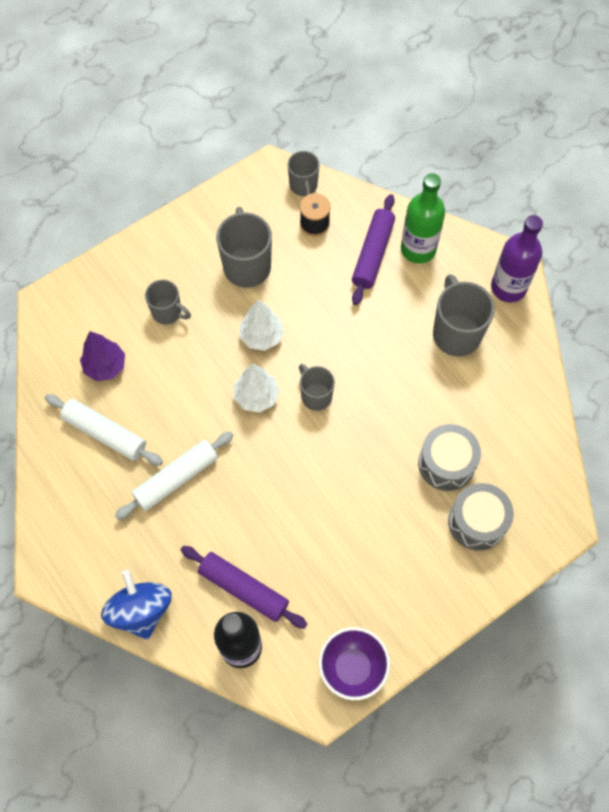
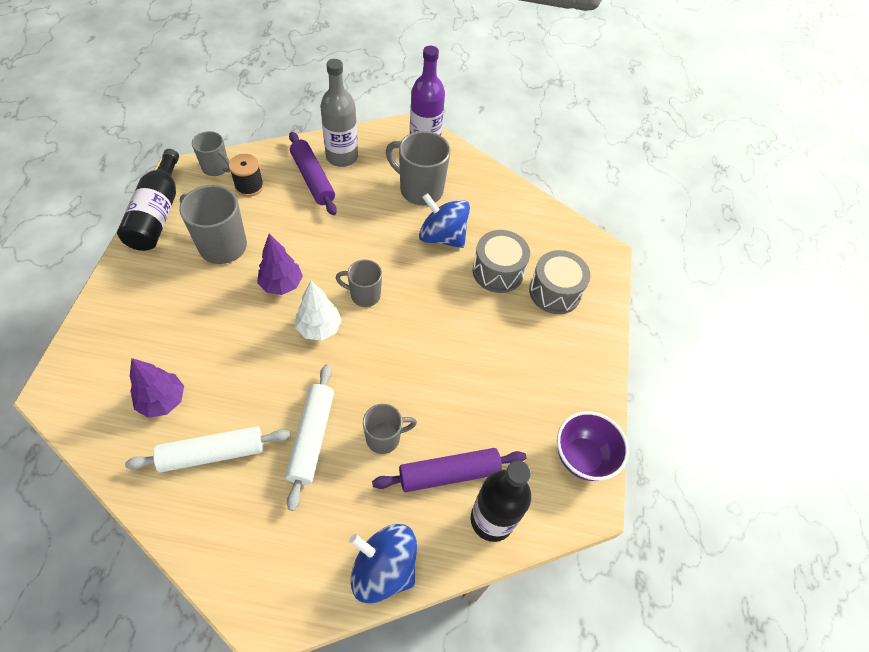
camera: 50 degrees left, 10 degrees down
(168, 312) = (184, 321): grey mug -> grey mug (384, 438)
(224, 199) = (157, 213): none -> black bottle
(261, 336) = (281, 285): white tree -> purple tree
(418, 249) = (342, 157): green bottle -> grey bottle
(431, 394) = (442, 237): none -> blue spinning top

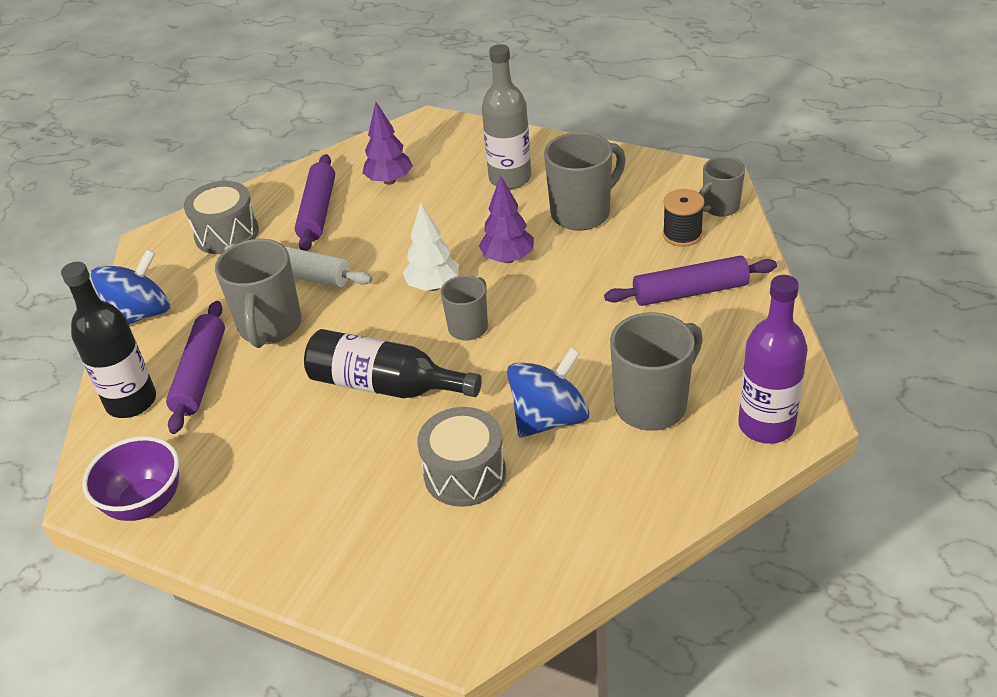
camera: 115 degrees right, 15 degrees down
(157, 213) = (644, 166): black bottle -> black bottle (385, 385)
(212, 453) = (318, 211): white rolling pin -> purple rolling pin
(342, 157) = (735, 324): grey bottle -> grey bottle (510, 178)
(384, 438) = (270, 327): grey mug -> grey mug, size x1.64
(555, 292) = (403, 539): grey drum -> grey drum (227, 234)

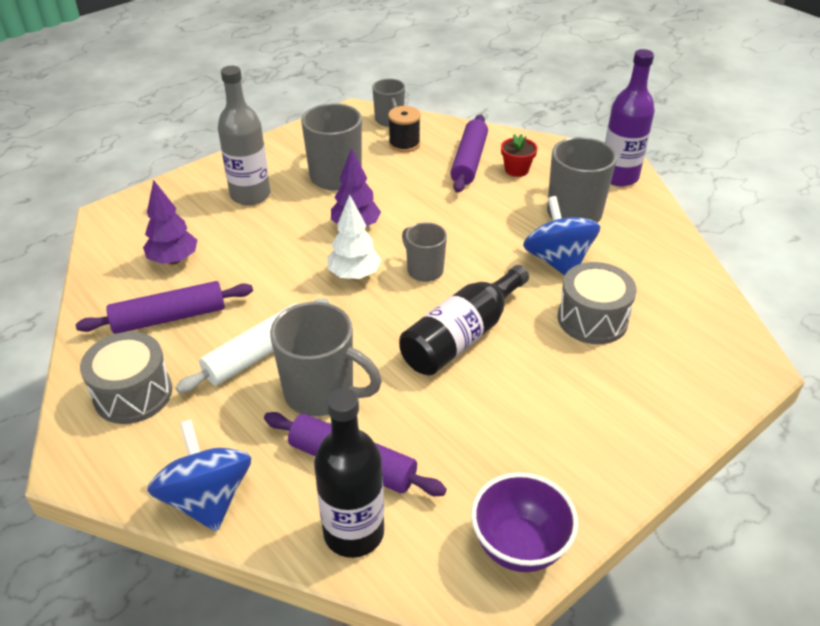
camera: 70 degrees left, 0 degrees up
(318, 211) = (169, 317): purple rolling pin -> purple rolling pin turned 45 degrees counterclockwise
(704, 334) = (516, 170): none -> red flower pot

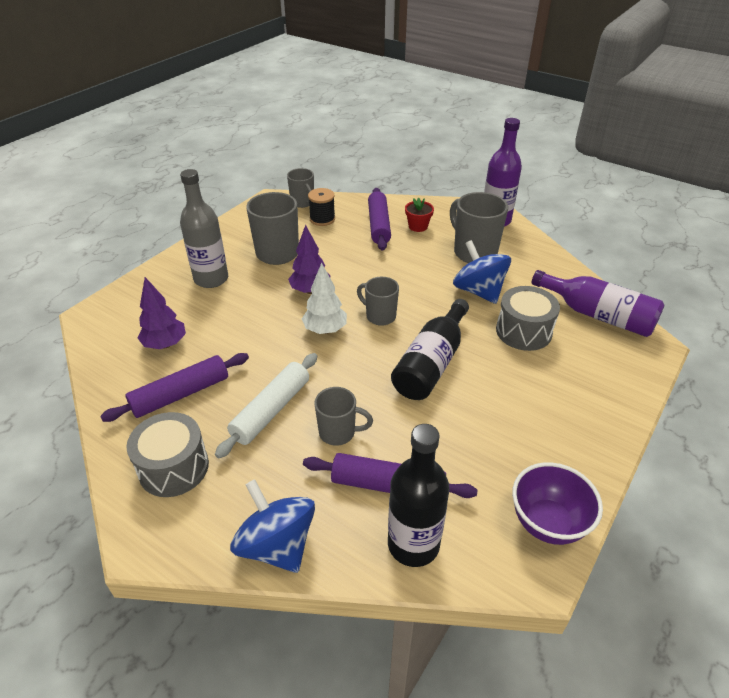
camera: 15 degrees left, 0 degrees up
(321, 393) = (338, 433): grey mug -> grey mug, size x0.61
(698, 316) = (598, 315): none -> purple bottle

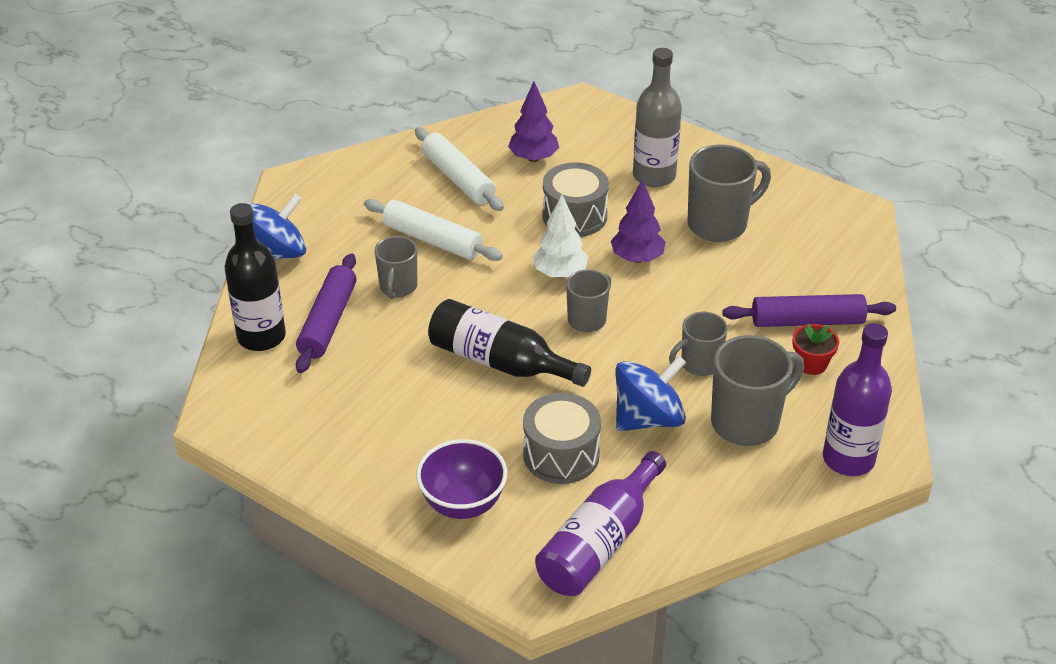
camera: 90 degrees right, 0 degrees up
(173, 467) = (366, 186): grey drum -> grey drum (574, 216)
(180, 394) = (458, 178): purple rolling pin -> white rolling pin
(303, 202) = (856, 241): grey mug -> grey mug (699, 364)
(322, 219) = (813, 263): black spool -> none
(547, 523) = (268, 432): purple bowl -> purple bowl (463, 504)

